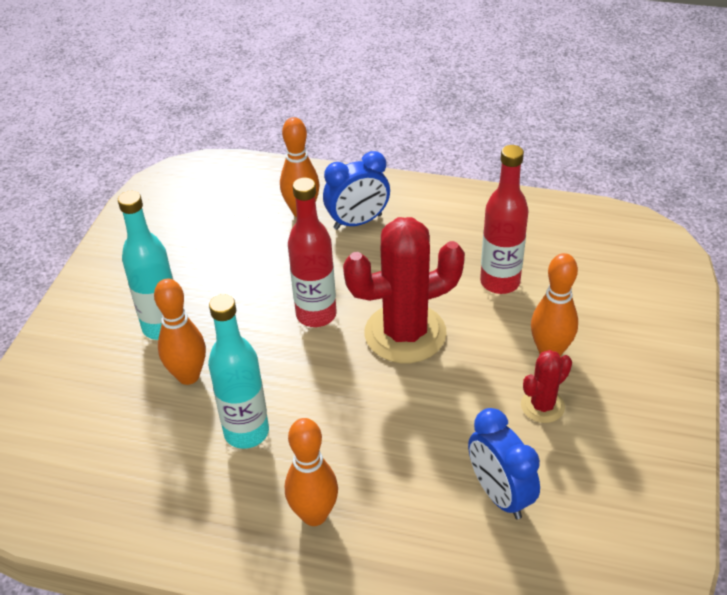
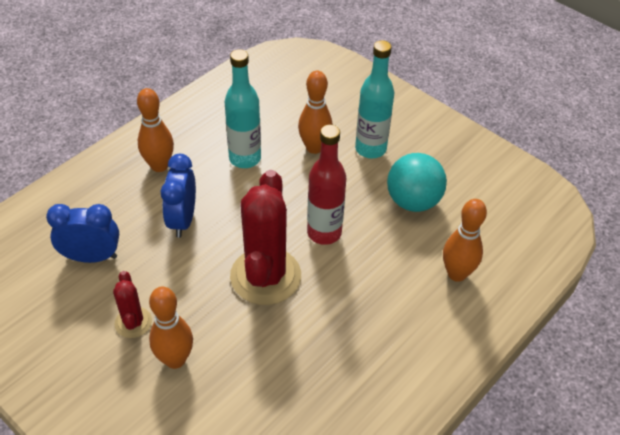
camera: 115 degrees right, 5 degrees up
(226, 267) = (413, 201): none -> turquoise ball
(358, 222) = (419, 307): blue clock -> blue clock (182, 220)
(500, 282) = (274, 371): red bottle -> none

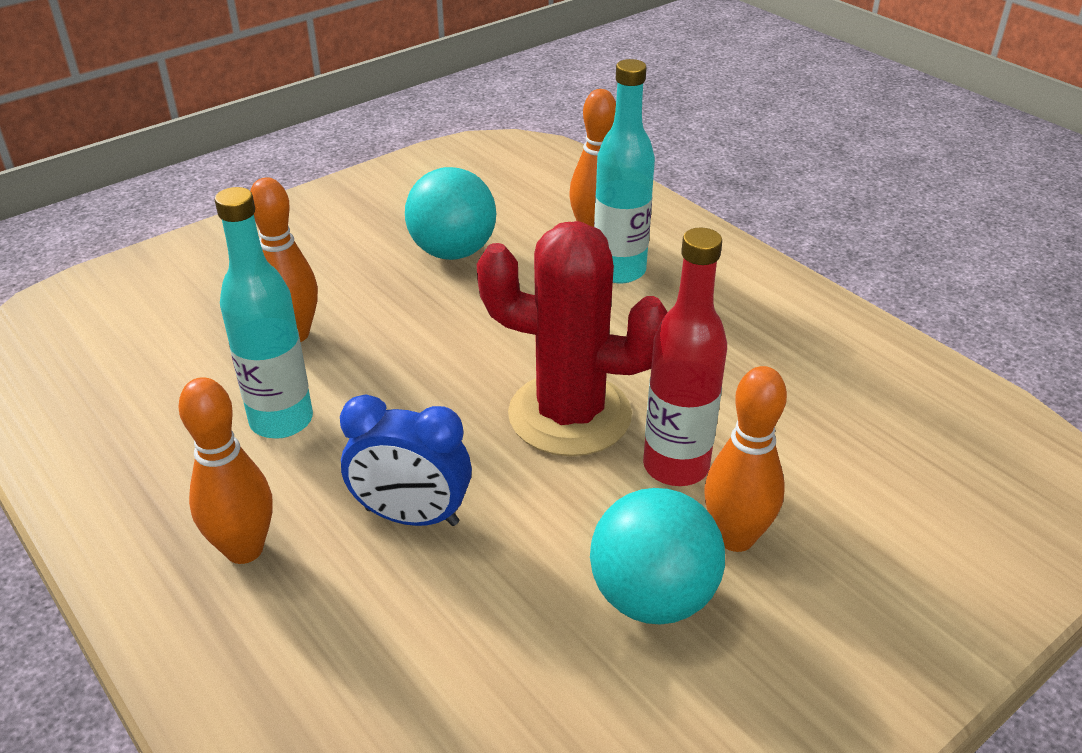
camera: 80 degrees left, 10 degrees down
(92, 257) = (474, 670): blue clock -> none
(133, 322) = (652, 597): red cactus -> turquoise ball
(324, 233) = (491, 343): red bottle -> red bottle (676, 466)
(370, 149) = (326, 276): turquoise bottle -> turquoise bottle (619, 271)

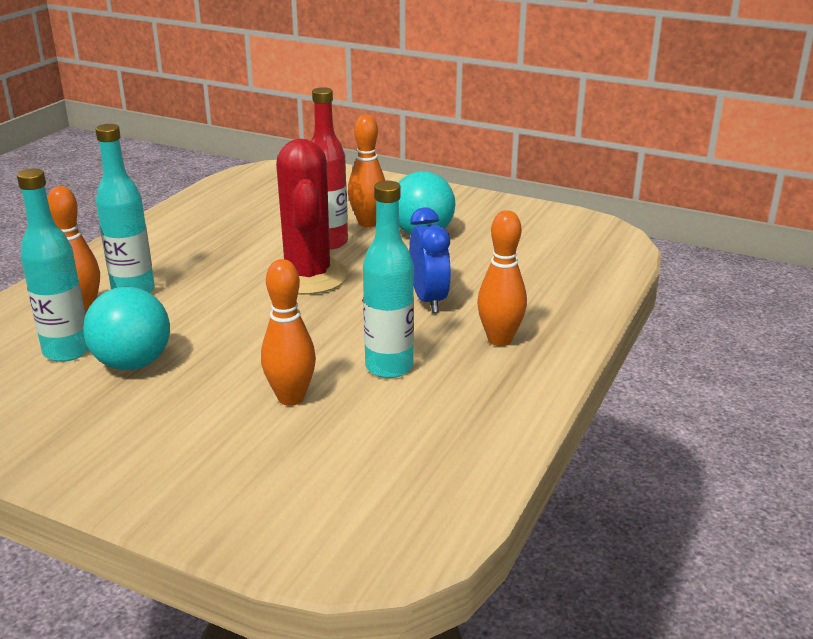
camera: 115 degrees left, 10 degrees down
(510, 219) = (67, 351): none -> turquoise bottle

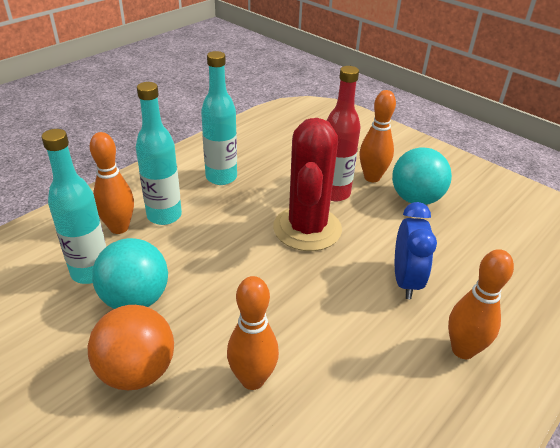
camera: 15 degrees right, 10 degrees up
(162, 415) = (137, 371): none -> orange ball
(389, 367) = (350, 361): turquoise bottle -> turquoise bottle (221, 177)

